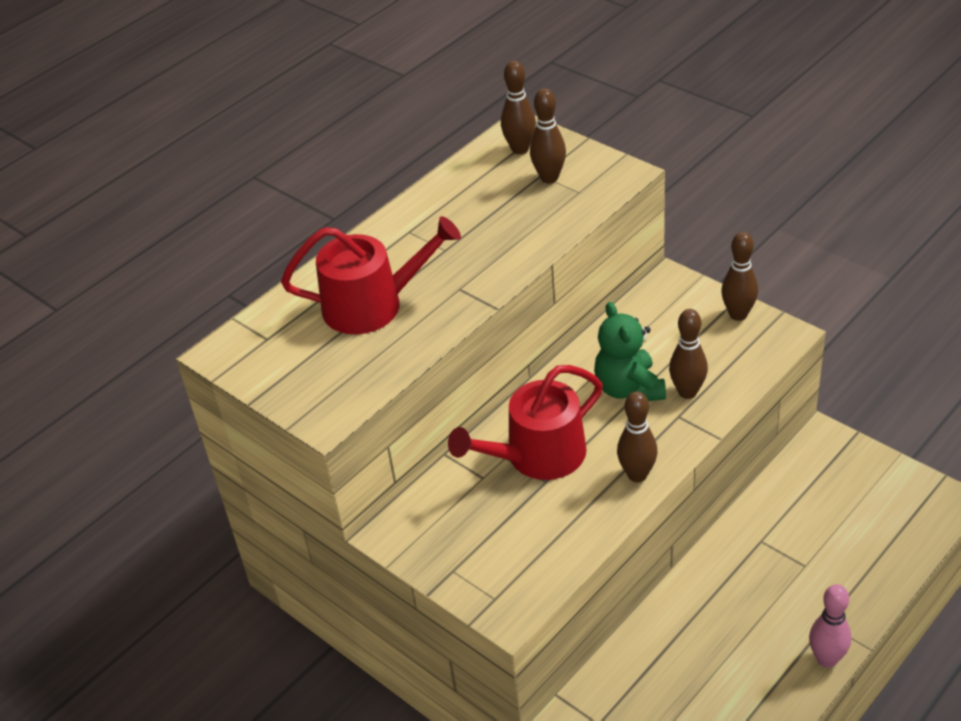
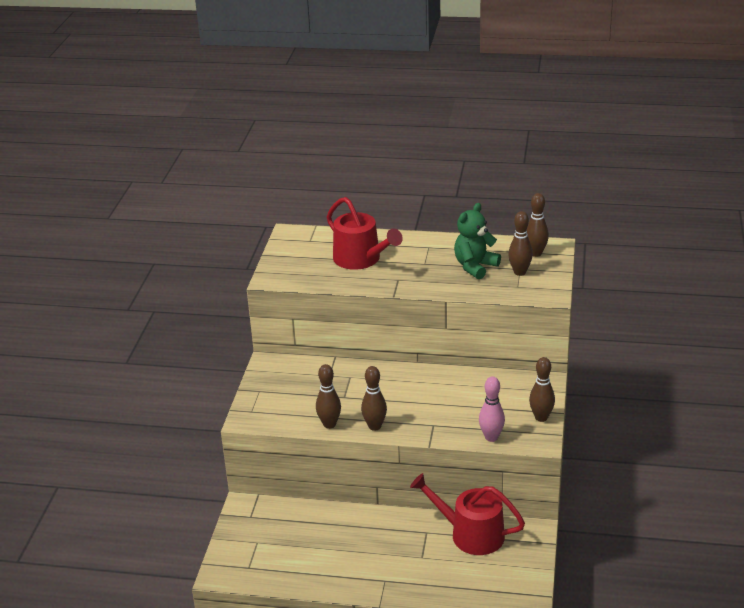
camera: 55 degrees right, 10 degrees down
(538, 456) = (360, 387): red watering can -> red watering can (471, 534)
(628, 388) = (439, 399): green teddy bear -> green teddy bear (475, 267)
(687, 392) = (455, 421): brown bowling pin -> brown bowling pin (329, 424)
(826, 659) = (358, 589): pink bowling pin -> pink bowling pin (491, 437)

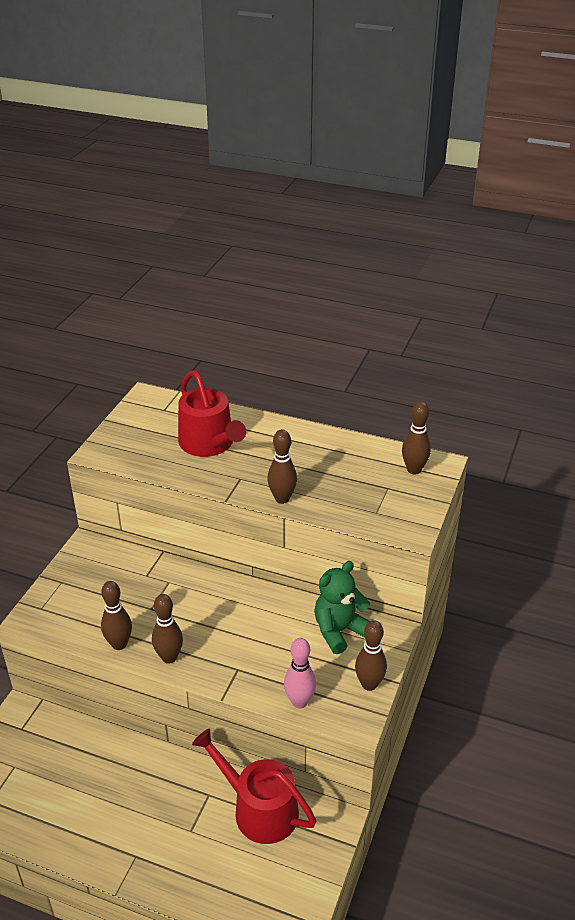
camera: 10 degrees right, 5 degrees up
(475, 267) = (336, 476): green teddy bear -> green teddy bear (339, 631)
(519, 272) = (385, 493): brown bowling pin -> brown bowling pin (282, 499)

